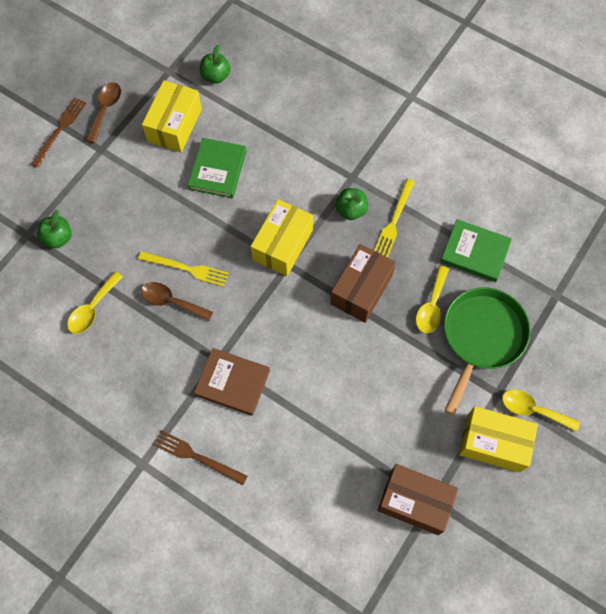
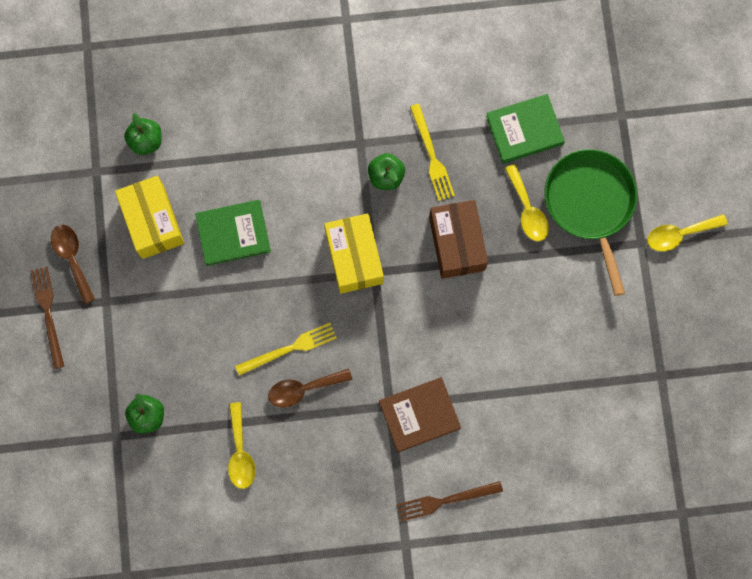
camera: 40 degrees left, 10 degrees up
(218, 170) = (233, 233): green book -> green book turned 75 degrees counterclockwise
(414, 502) = (648, 389): brown box -> none
(493, 443) = (670, 289): yellow box -> none

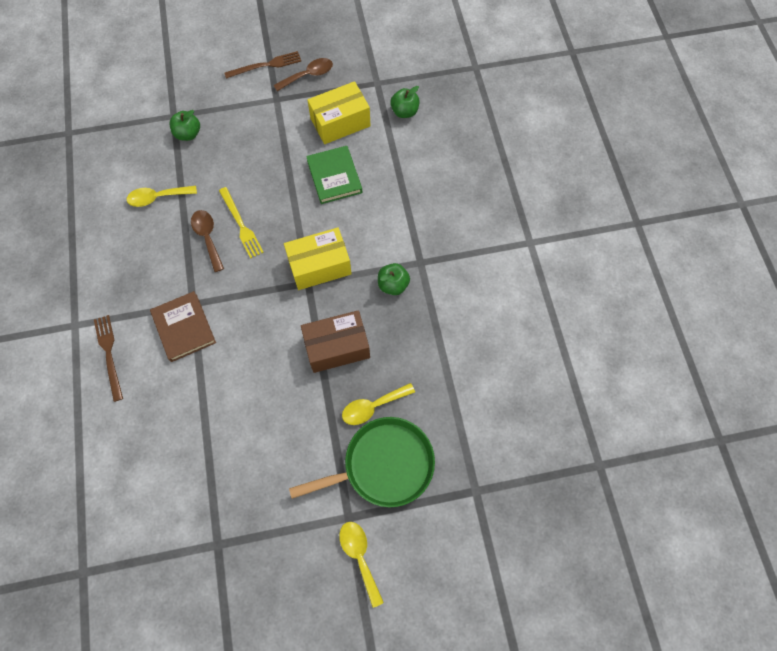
camera: 85 degrees right, 10 degrees down
(432, 156) = (415, 320): yellow fork -> none
(524, 130) = (449, 399): green book -> none

